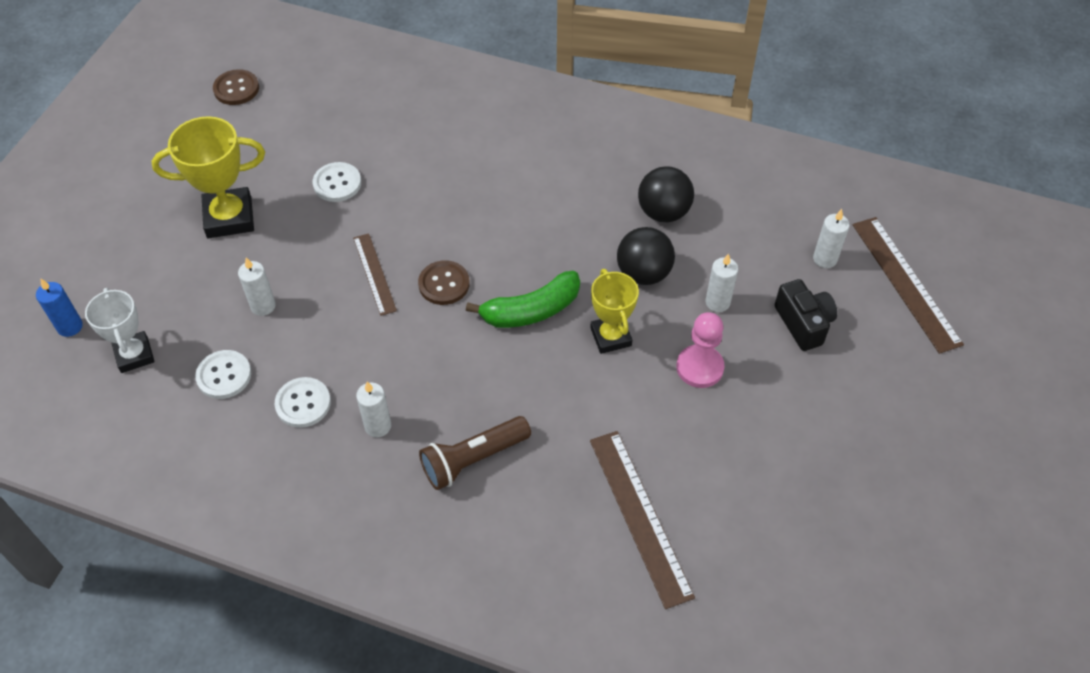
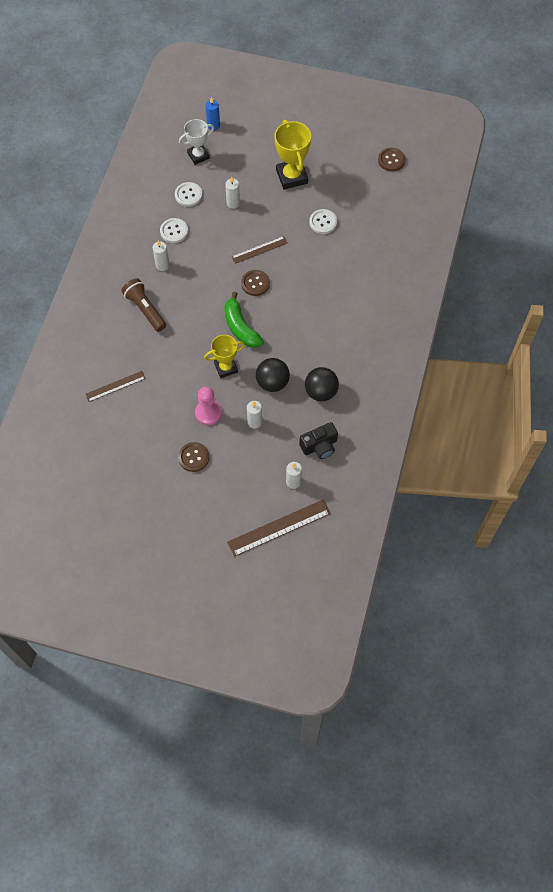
camera: 85 degrees right, 10 degrees up
(639, 516) = (115, 386): brown ruler -> brown ruler, size x0.61
(787, 393) = (193, 457): none -> brown button
(803, 323) = (243, 468): black camera -> black camera (319, 446)

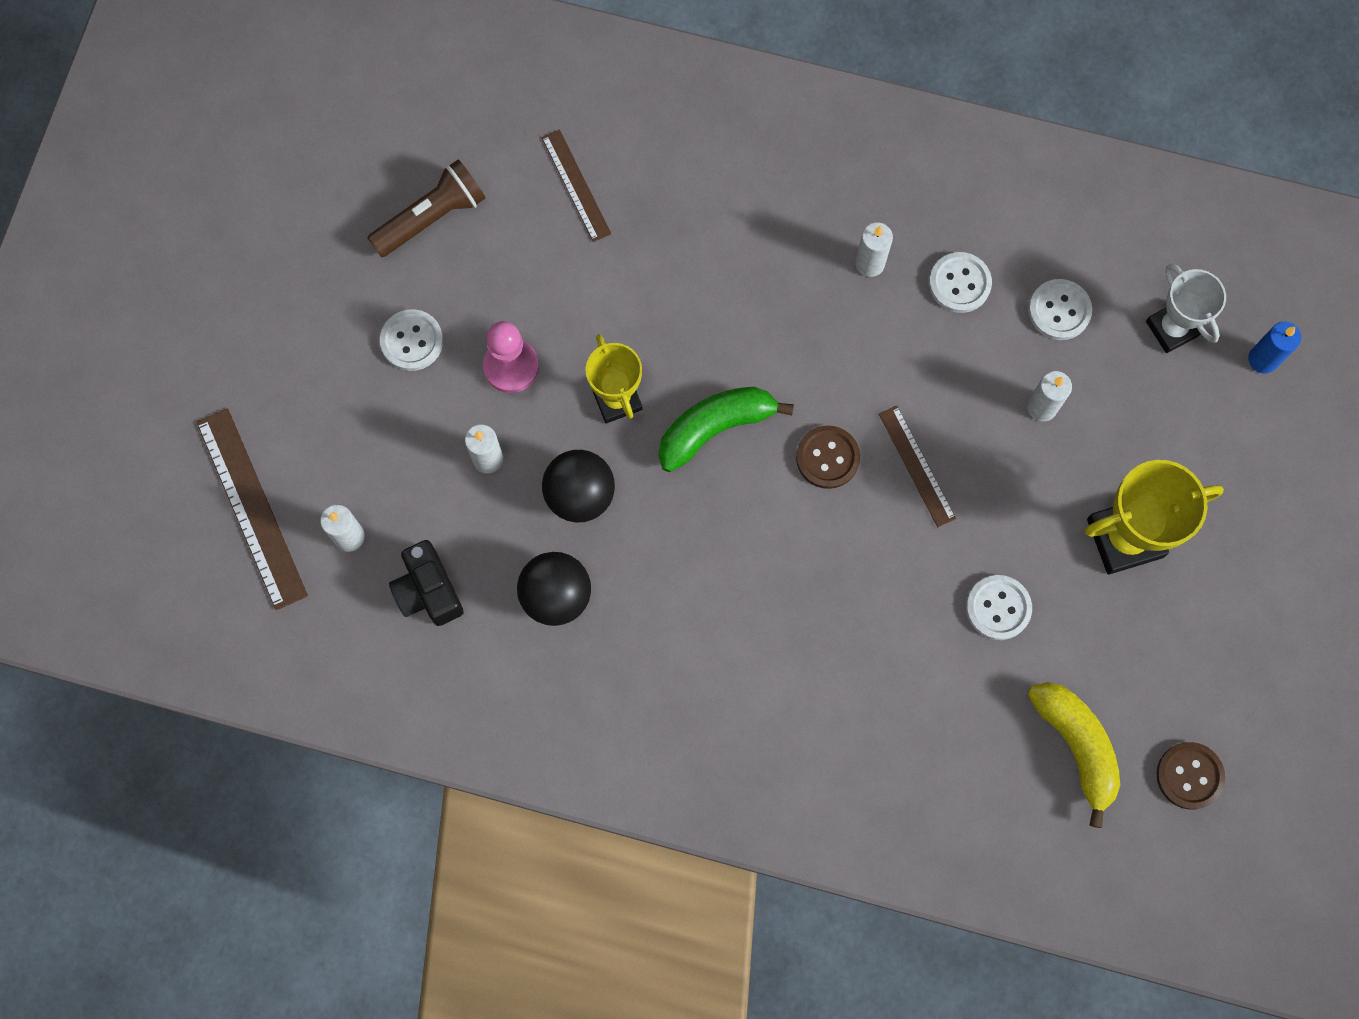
camera: 90 degrees right, 10 degrees up
(145, 309) = (758, 233): brown flashlight -> brown flashlight (432, 217)
(193, 457) = (412, 341): brown button -> white button
(381, 197) = (1076, 746): none -> yellow banana

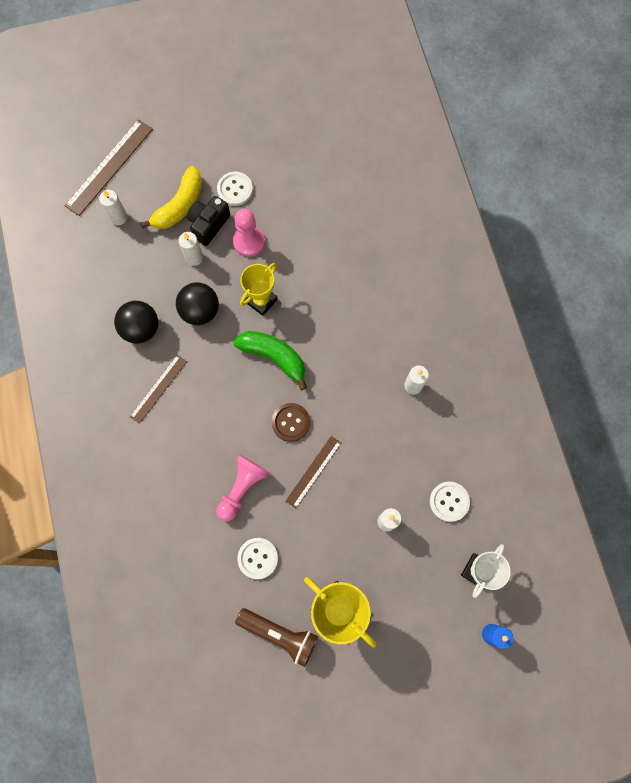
camera: 60 degrees right, 0 degrees up
(428, 591) = (111, 268): black camera -> black camera (208, 224)
(432, 217) = (305, 162): brown flashlight -> brown flashlight (279, 634)
(576, 185) = (364, 218): brown ruler -> brown ruler (158, 389)
(885, 577) = (242, 488): none -> pink pawn
(959, 283) = (431, 439): white button -> none
(1076, 746) = (202, 643): yellow banana -> yellow banana (179, 206)
(1189, 776) = (219, 718): brown button -> none

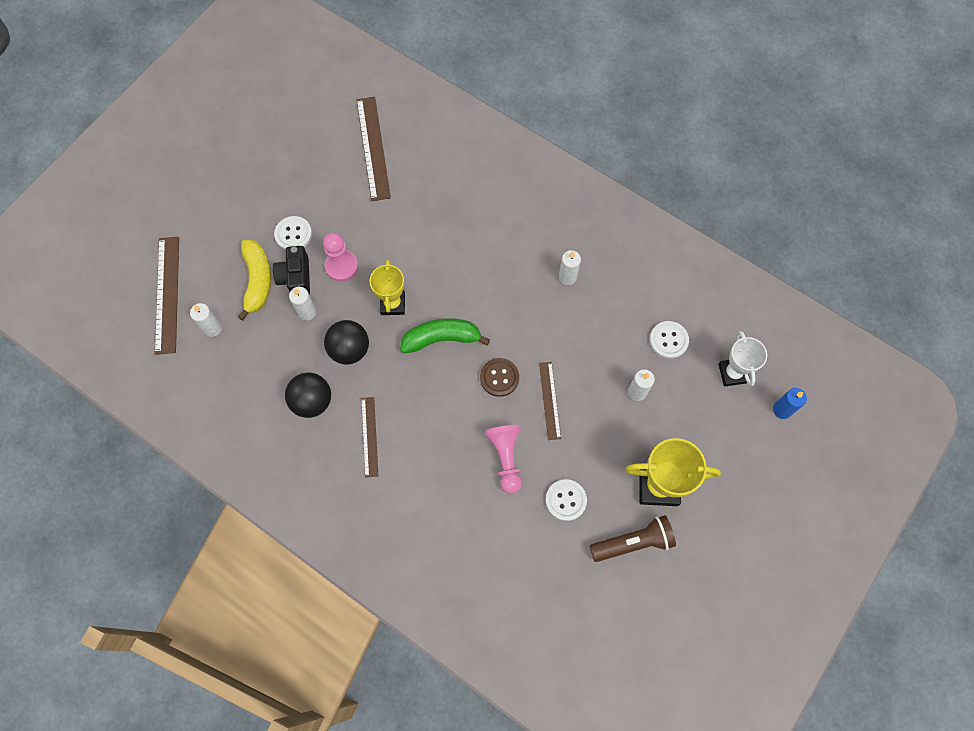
camera: 40 degrees left, 5 degrees down
(352, 165) = (373, 148): none -> brown ruler

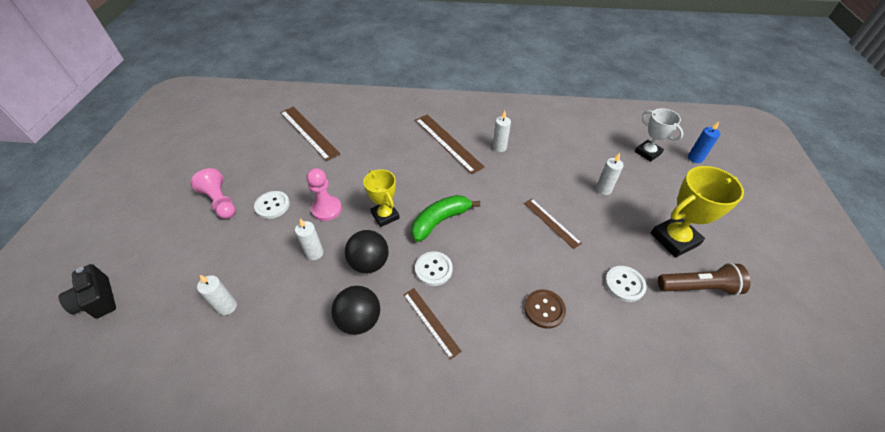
camera: 30 degrees left, 20 degrees down
(167, 294) = (166, 300): brown ruler -> brown ruler (448, 142)
(257, 281) = (256, 250): yellow banana -> none
(296, 277) = (290, 233): black camera -> black camera (97, 300)
(499, 378) = (503, 226): brown button -> brown button (544, 309)
(506, 458) = (554, 278): pink pawn -> pink pawn (220, 202)
(633, 542) = (698, 287): brown flashlight -> brown flashlight turned 45 degrees clockwise
(668, 340) = (593, 153): white button -> white button (433, 269)

